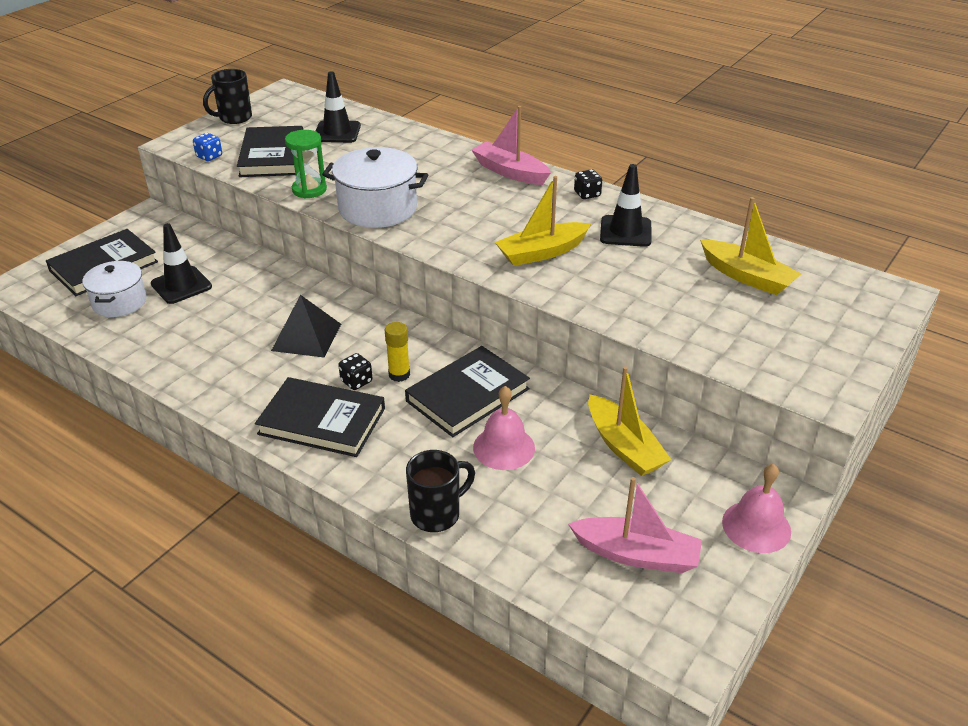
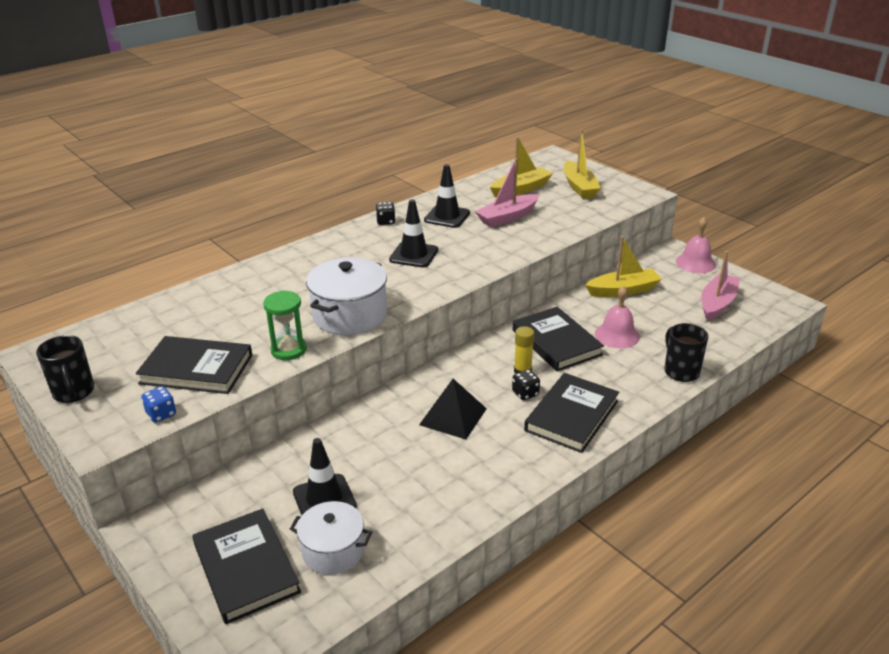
camera: 75 degrees left, 5 degrees down
(337, 132) = (176, 325): black traffic cone -> black traffic cone (414, 255)
(510, 172) = (328, 247): pink boat -> pink boat (507, 217)
(542, 253) = (460, 251): yellow boat -> yellow boat (579, 187)

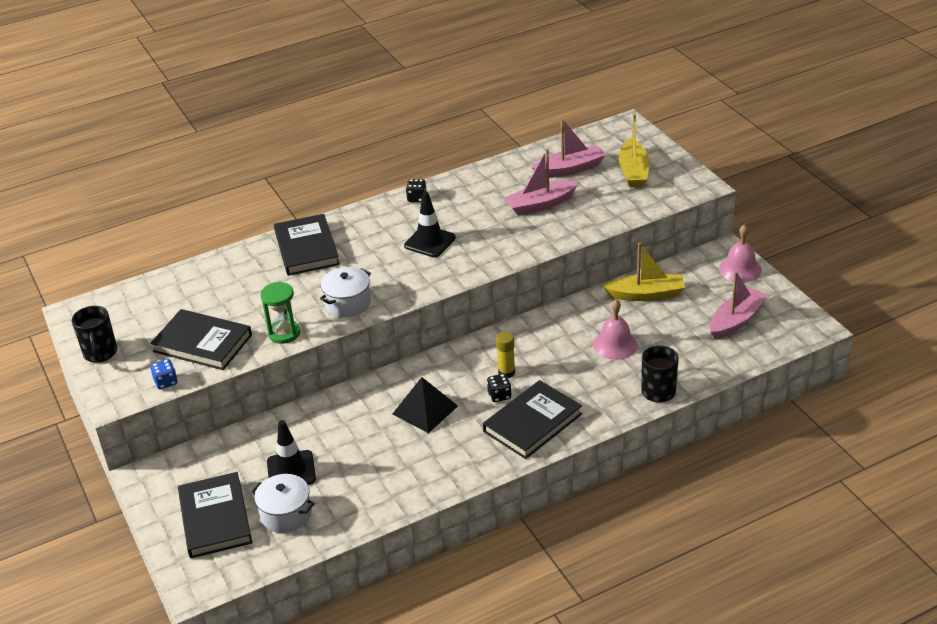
camera: 15 degrees right, 5 degrees up
(349, 315) = (348, 303): white pot -> white pot, size x0.66
(447, 217) = (479, 198): black traffic cone -> none
(521, 189) = (570, 169): yellow boat -> pink boat
(556, 342) = (552, 345): black book -> black book (306, 248)

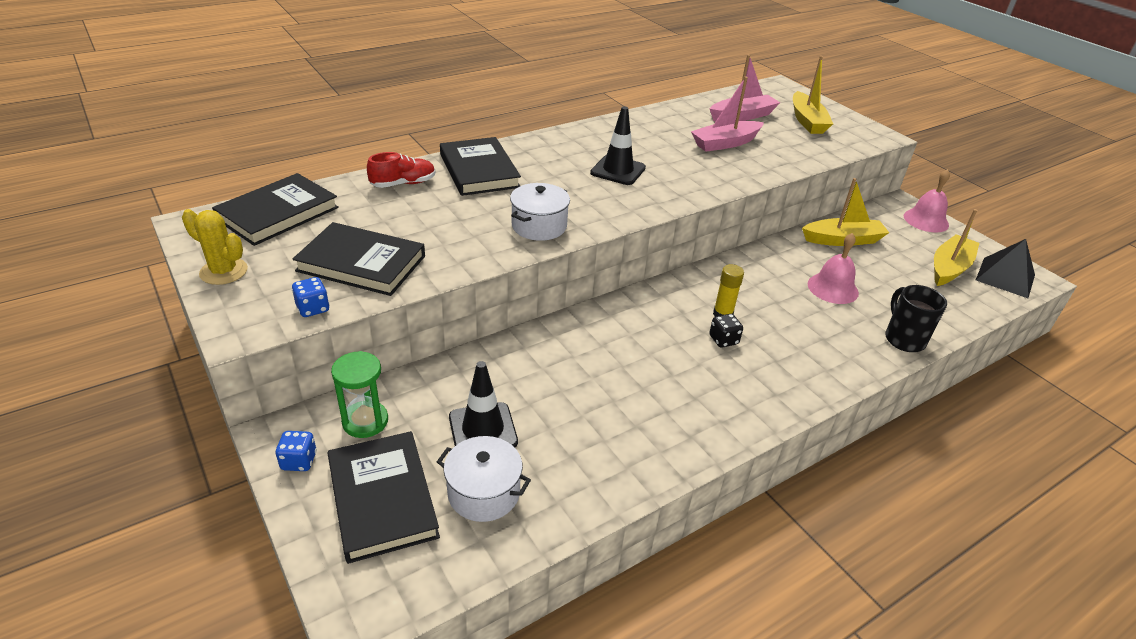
camera: 10 degrees left, 0 degrees up
(100, 354) = (223, 271): black mug -> yellow cactus
(158, 494) = (299, 461): none -> blue dice
(240, 265) = (403, 184): none -> red shoe
(284, 333) = (466, 256): green hourglass -> green hourglass (365, 421)
(417, 198) = (591, 132): black dice -> none
(425, 410) = (639, 354): black pyramid -> black pyramid (1005, 277)
(532, 423) = (774, 373): black book -> black book (278, 213)
(736, 320) = (949, 268): pink boat -> yellow boat

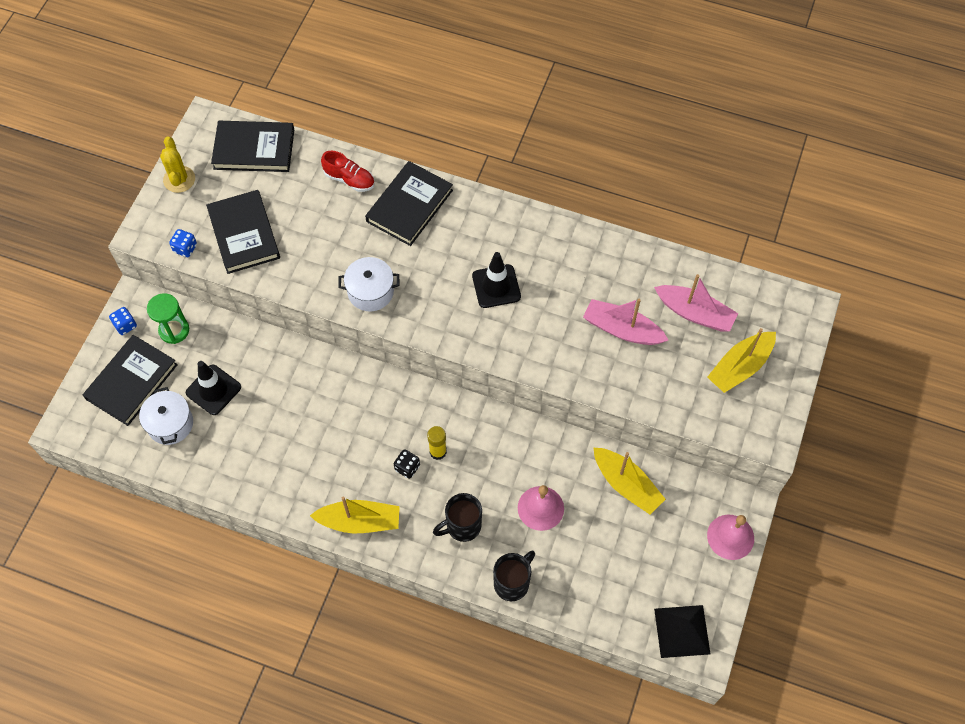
camera: 55 degrees right, 25 degrees up
(819, 339) = (462, 526): none -> black mug
(949, 268) = (656, 582): yellow boat -> yellow boat (359, 521)

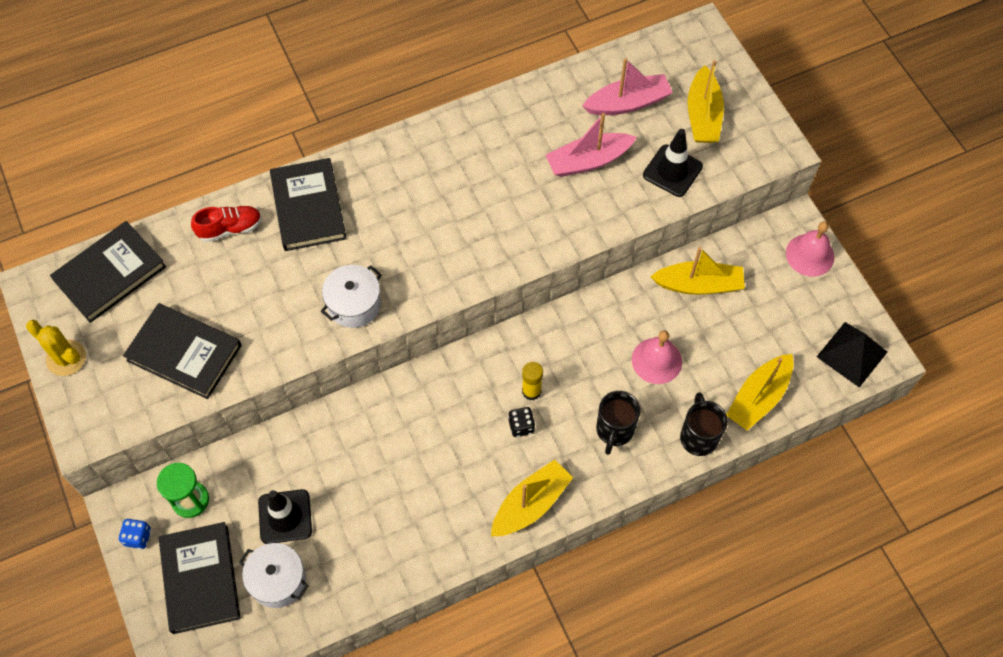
camera: 45 degrees left, 0 degrees up
(185, 248) = (142, 411): blue dice -> none
(496, 286) = (454, 211): black traffic cone -> black traffic cone (672, 171)
(582, 597) = (758, 397): none -> yellow boat

